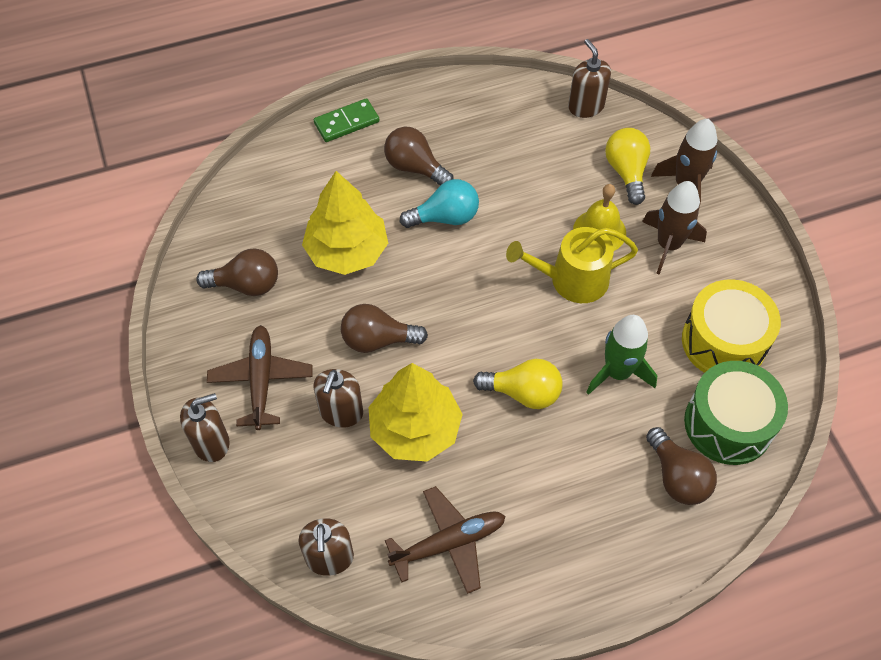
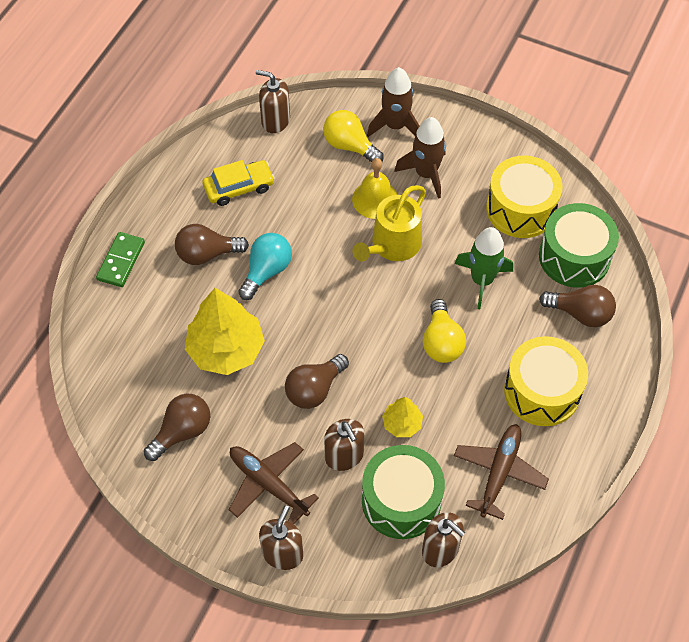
camera: 45 degrees left, 0 degrees up
(344, 489) = (401, 500): none -> green drum
(415, 429) = (402, 424): yellow tree -> yellow tree, size x0.50
(497, 136) = (239, 187): none -> yellow car
(523, 393) = (441, 342): yellow light bulb -> yellow light bulb turned 120 degrees clockwise
(564, 511) = (542, 391): none -> yellow drum

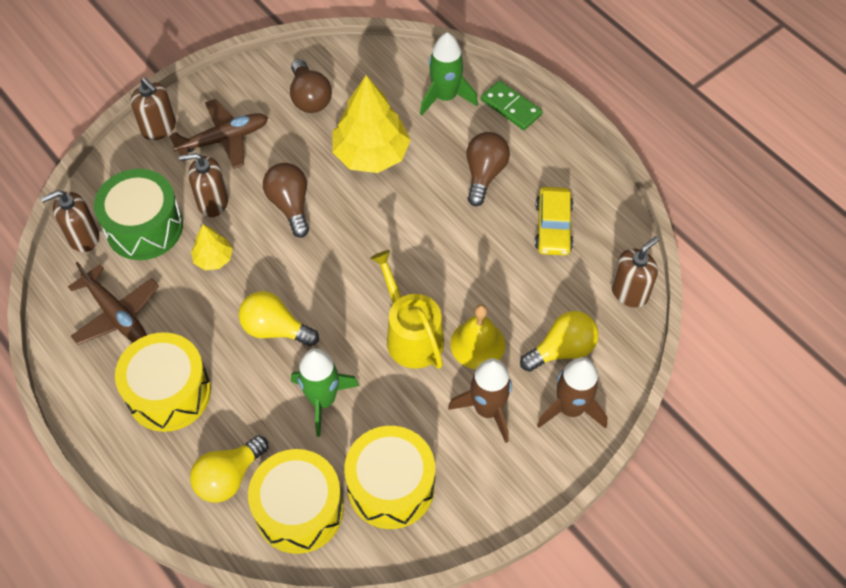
camera: 115 degrees right, 0 degrees up
(131, 317) = (445, 97): none -> green rocket
(266, 271) = (438, 214): turquoise light bulb -> none
(574, 257) = (299, 510): green drum -> yellow drum
(580, 313) = (229, 477): brown light bulb -> yellow light bulb

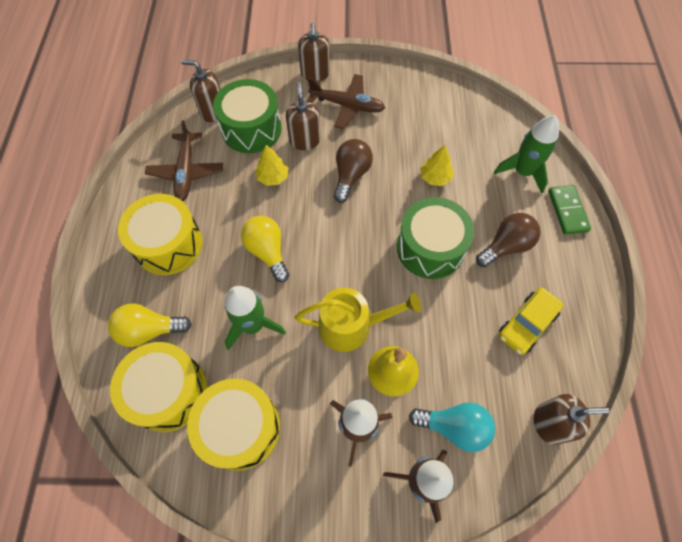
camera: 40 degrees right, 5 degrees up
(212, 202) = (305, 140): brown soap dispenser -> brown soap dispenser turned 45 degrees clockwise
(309, 98) = (426, 113): brown light bulb -> none
(371, 154) = (435, 177): yellow tree -> yellow tree, size x0.50
(411, 335) = (351, 326): yellow watering can -> yellow watering can turned 75 degrees clockwise
(421, 221) = (430, 248): none -> green drum
(562, 350) = (454, 427): yellow light bulb -> turquoise light bulb

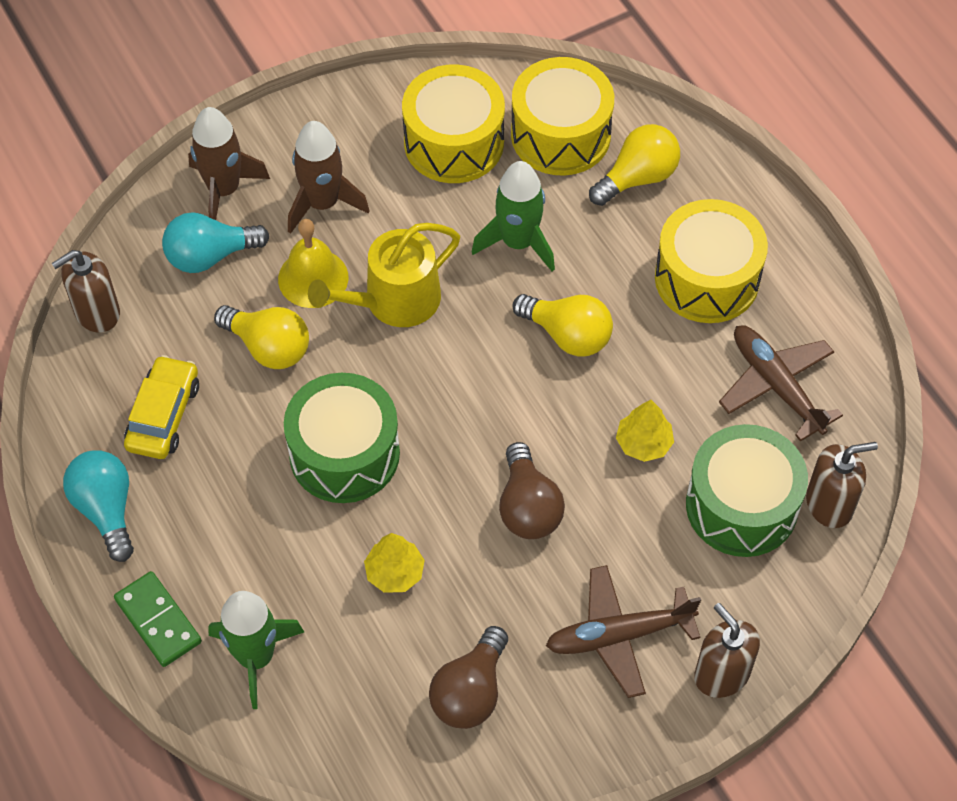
camera: 150 degrees right, 5 degrees down
(305, 140) = (641, 530): brown soap dispenser -> none
(444, 335) = (268, 347): none -> yellow light bulb
(505, 246) = (234, 511): brown light bulb -> brown light bulb (470, 692)
(580, 283) = (106, 509): none -> turquoise light bulb

